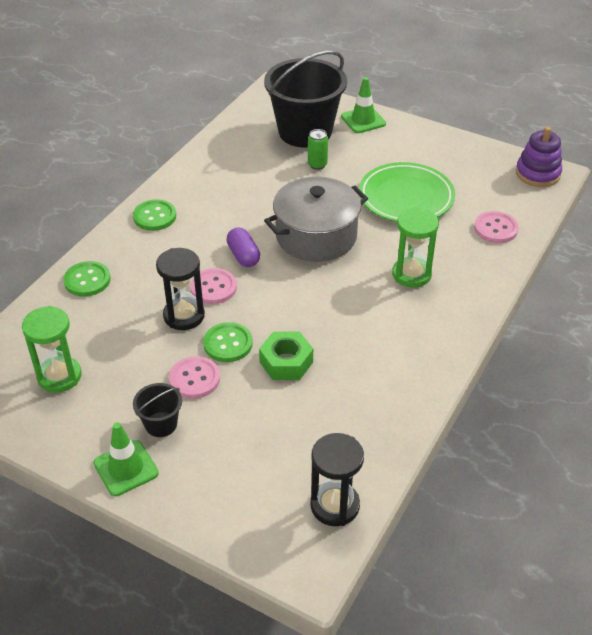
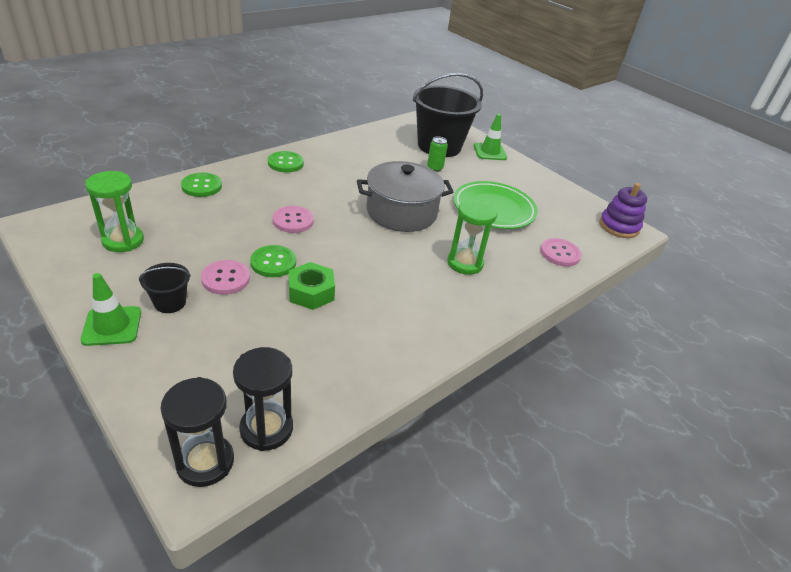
camera: 15 degrees right, 5 degrees down
(184, 316) = (254, 232): black hourglass -> black hourglass (205, 462)
(243, 256) = (333, 207): purple capsule -> none

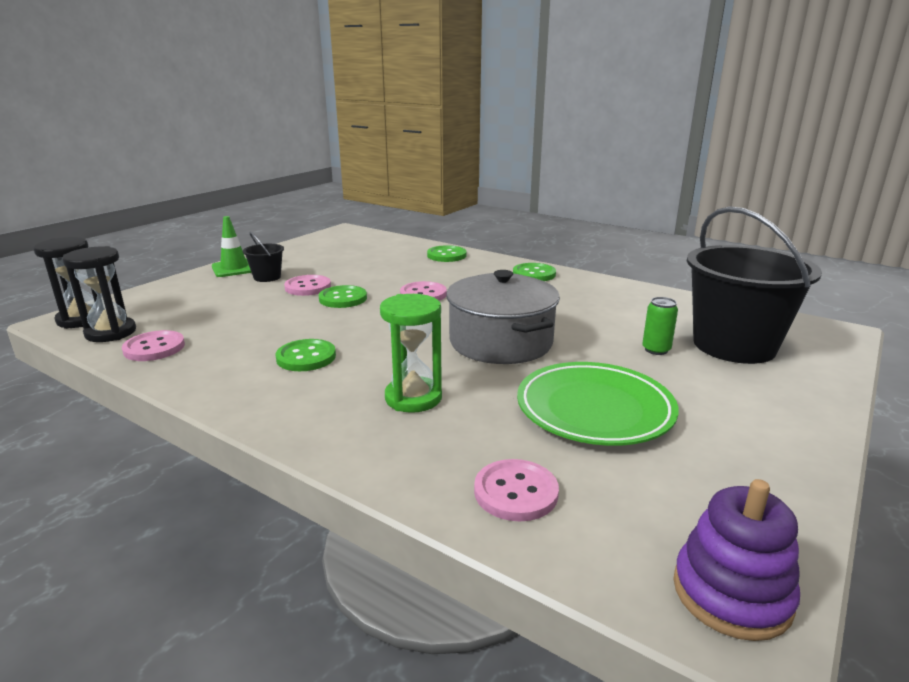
camera: 80 degrees right, 15 degrees down
(123, 241) = (341, 251): green hourglass -> none
(311, 292) = (302, 320): green nut -> none
(326, 390) = (154, 348): none -> pink button
(388, 299) = (306, 357): none -> green button
(490, 152) = (800, 390): green traffic cone -> none

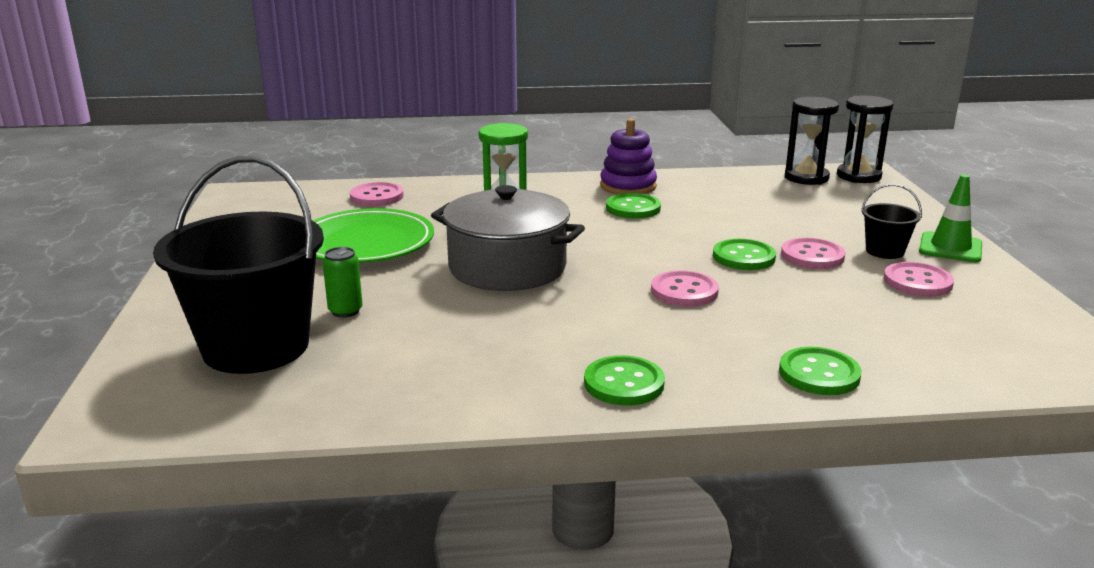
camera: 140 degrees right, 0 degrees up
(154, 348) = (745, 181): pink button -> pink button (917, 282)
(731, 593) = (244, 198): purple stacking toy -> purple stacking toy (628, 186)

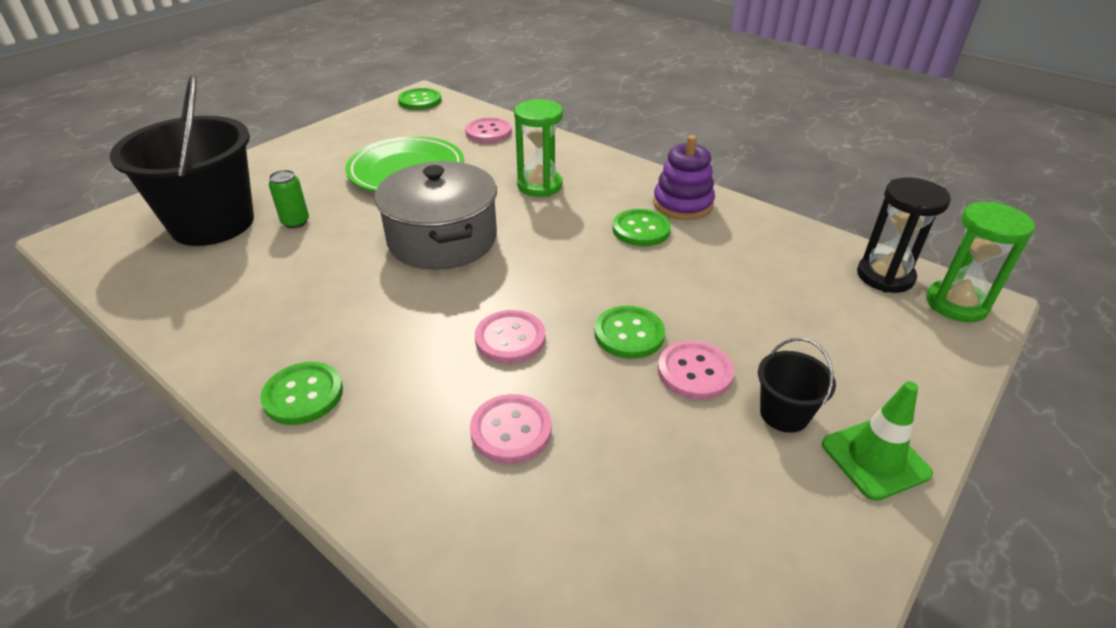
camera: 45 degrees right, 15 degrees up
(819, 374) = (434, 501): green button -> green button (420, 101)
(858, 176) = (956, 304): black hourglass -> green hourglass
(917, 282) = (739, 474): pink button -> pink button (511, 430)

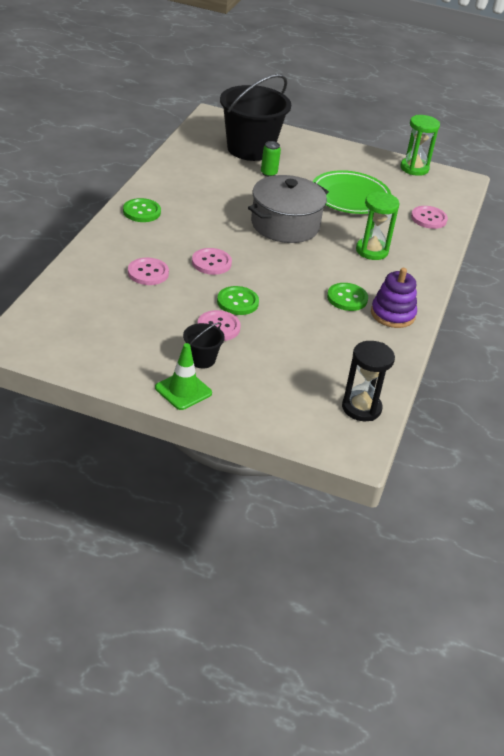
camera: 65 degrees right, 0 degrees up
(420, 101) = (451, 181): green button -> none
(956, 304) = (348, 439): green hourglass -> green hourglass (414, 168)

